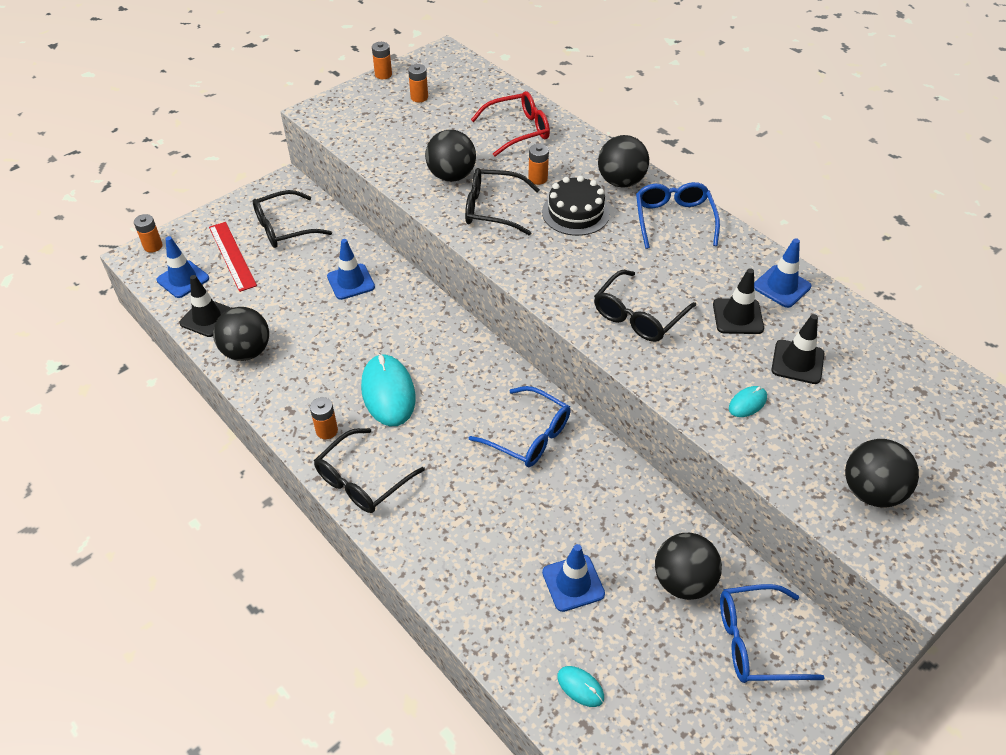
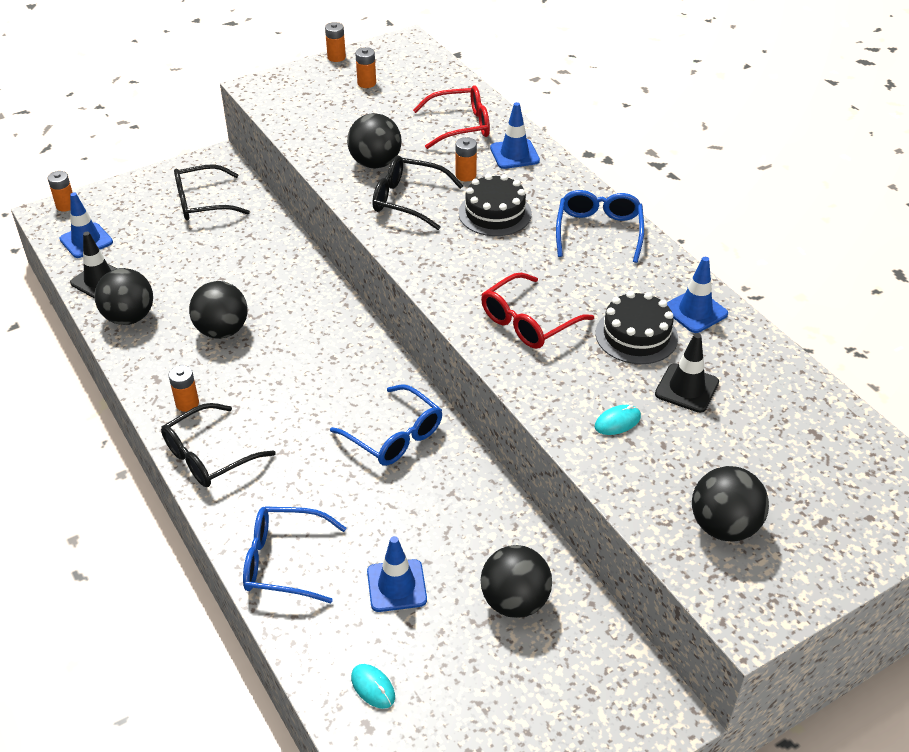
camera: 10 degrees right, 5 degrees down
(232, 256) = (142, 224): red ruler -> none
(351, 282) = (255, 262): blue traffic cone -> blue traffic cone (514, 154)
(388, 392) = (261, 375): turquoise mouse -> none
(621, 181) = (554, 187): black ball -> black ball (222, 331)
(638, 316) = (528, 322): black glasses -> red glasses
(738, 316) = (636, 335): black traffic cone -> black cake
(755, 641) = (574, 672): blue glasses -> blue glasses (284, 562)

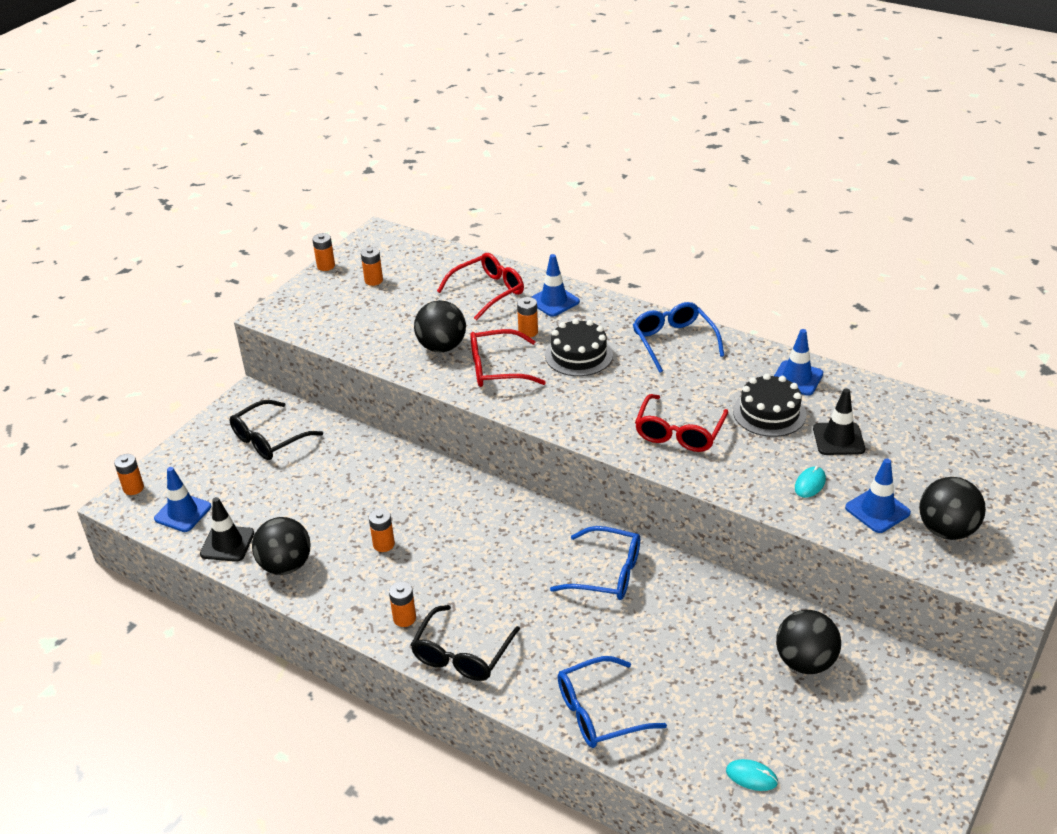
camera: 25 degrees left, 5 degrees down
(222, 331) = (384, 544): black ball -> orange battery
(396, 586) = (706, 690): blue traffic cone -> blue traffic cone (877, 510)
(408, 200) = (497, 368): black glasses -> red glasses

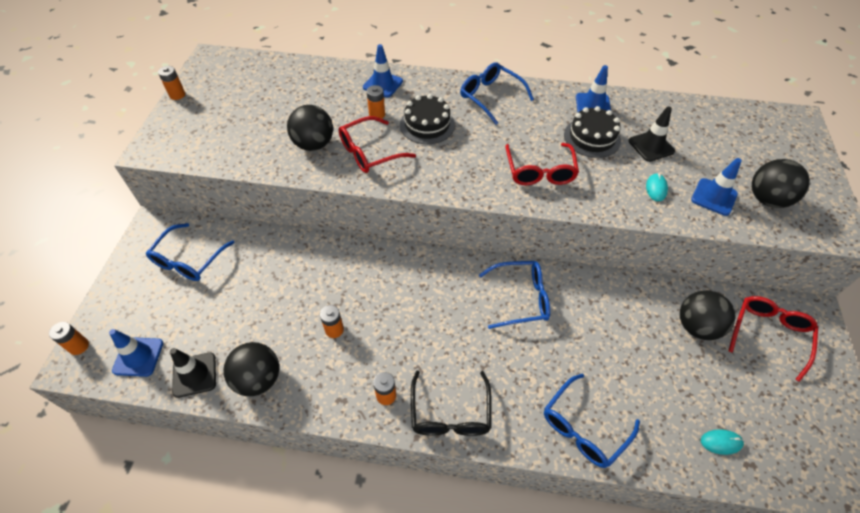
camera: 25 degrees left, 15 degrees up
(269, 439) = (189, 260): black glasses -> blue glasses
(373, 280) = (226, 99): orange battery -> none
(488, 292) = (326, 88): red glasses -> red glasses (768, 335)

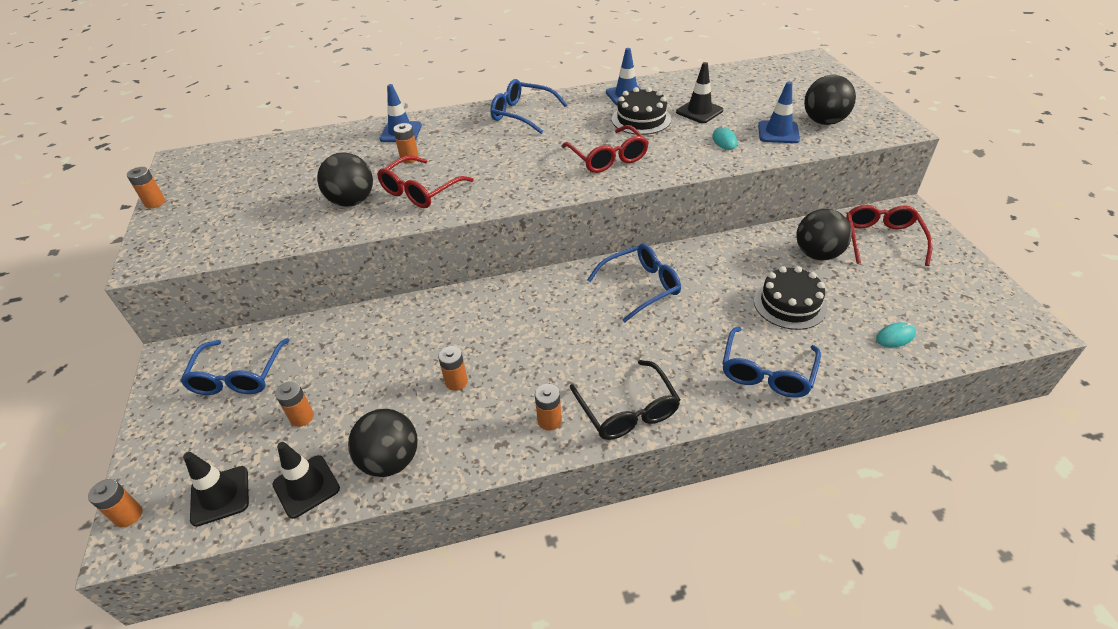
camera: 20 degrees left, 10 degrees down
(138, 357) = (220, 496): blue traffic cone -> black traffic cone
(215, 314) = (302, 417): none -> orange battery
(427, 125) = (469, 152): black cake -> black cake (789, 304)

